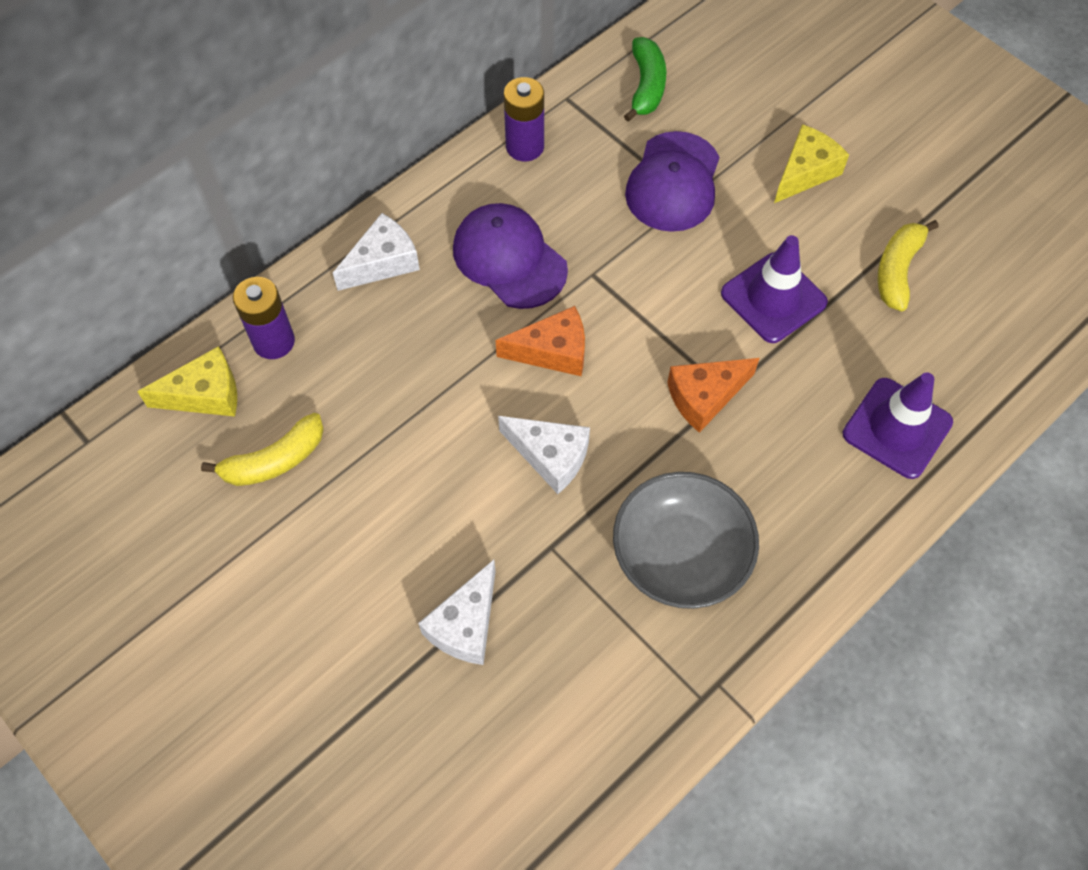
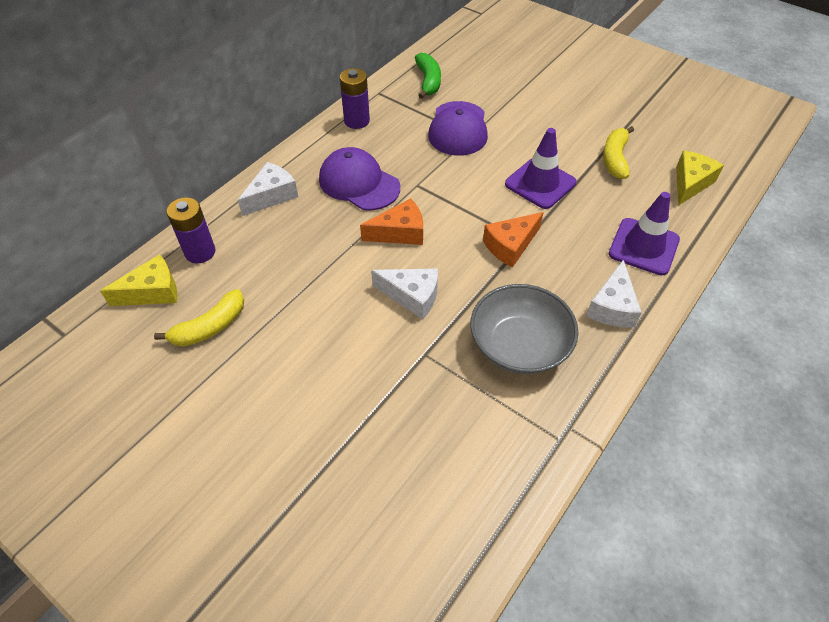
camera: 10 degrees left, 10 degrees down
(465, 625) = (372, 416): white cheese -> white cheese (612, 307)
(805, 172) = (541, 114): yellow cheese -> yellow cheese (690, 183)

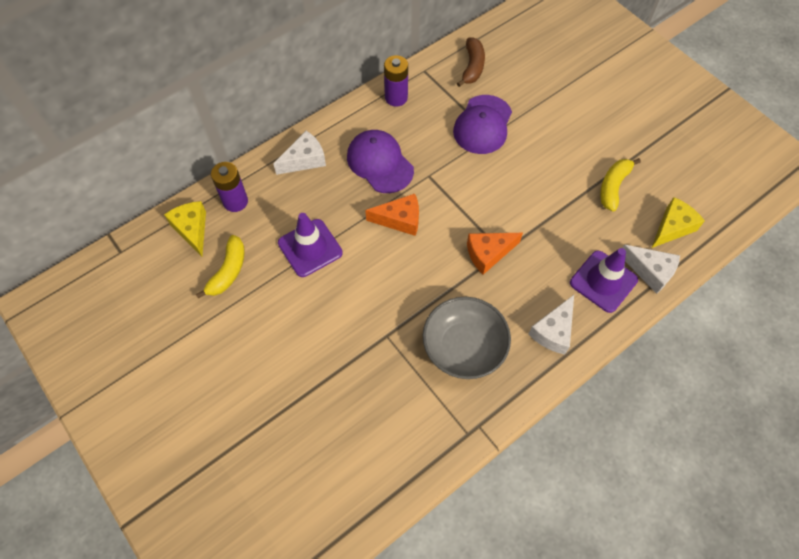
camera: 15 degrees right, 10 degrees up
(153, 292) = (192, 229): yellow cheese -> yellow cheese turned 105 degrees counterclockwise
(210, 327) = (228, 271): yellow banana -> yellow banana turned 45 degrees counterclockwise
(412, 296) = (392, 282): white cheese -> white cheese (650, 271)
(428, 81) = (472, 67): green banana -> brown banana
(540, 183) = (536, 198): purple traffic cone -> purple traffic cone (310, 248)

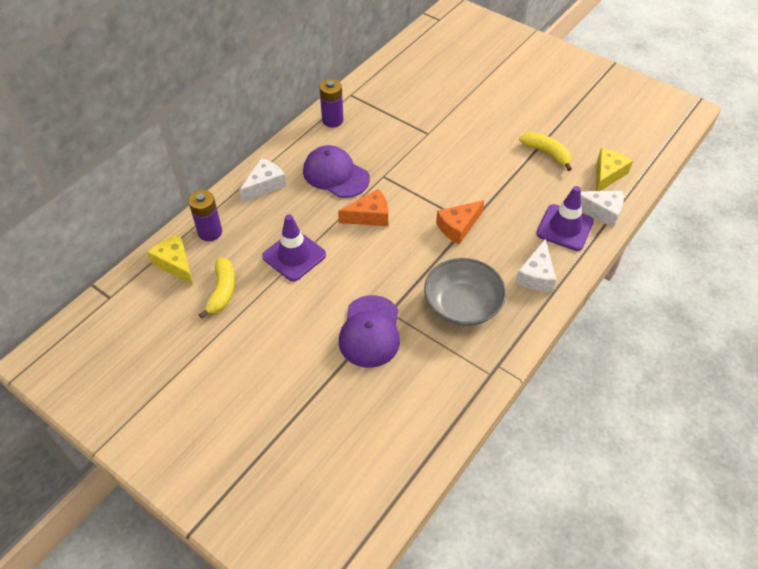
camera: 15 degrees left, 10 degrees down
(472, 67) = (393, 84): brown banana -> none
(482, 125) = (417, 127): purple cap -> purple cap (370, 331)
(613, 187) = (547, 153): yellow banana -> yellow banana turned 120 degrees clockwise

